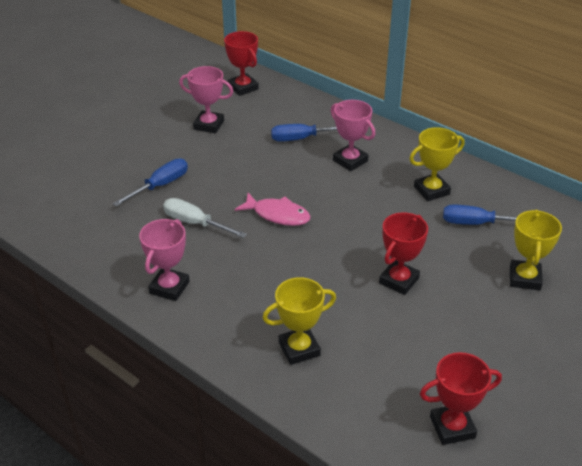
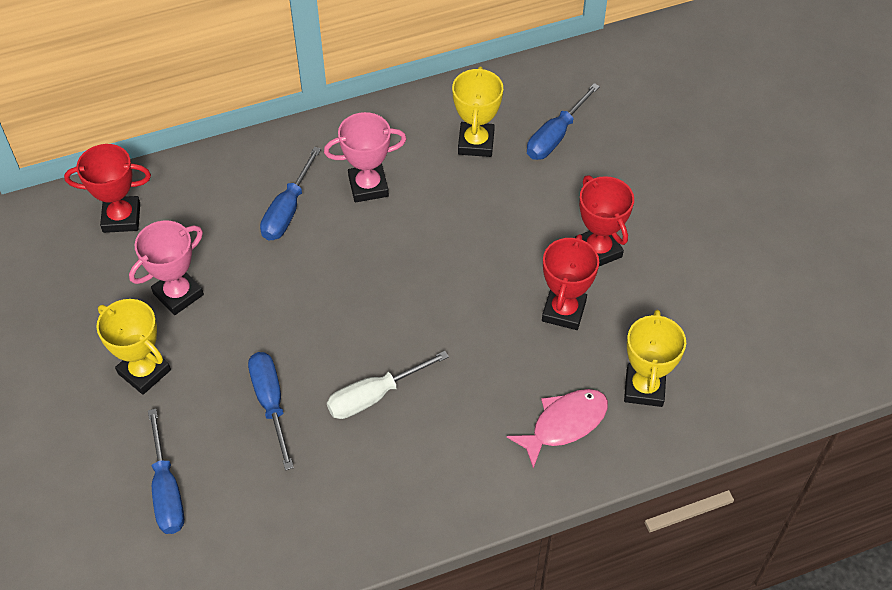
camera: 60 degrees left, 15 degrees up
(77, 172) = (167, 490): none -> blue screwdriver
(169, 287) = (474, 471): pink trophy -> none
(278, 215) = (417, 305): pink fish -> pink fish (564, 424)
(452, 427) = (810, 314): red trophy -> red trophy (564, 311)
(524, 278) = (658, 148): yellow trophy -> yellow trophy (144, 372)

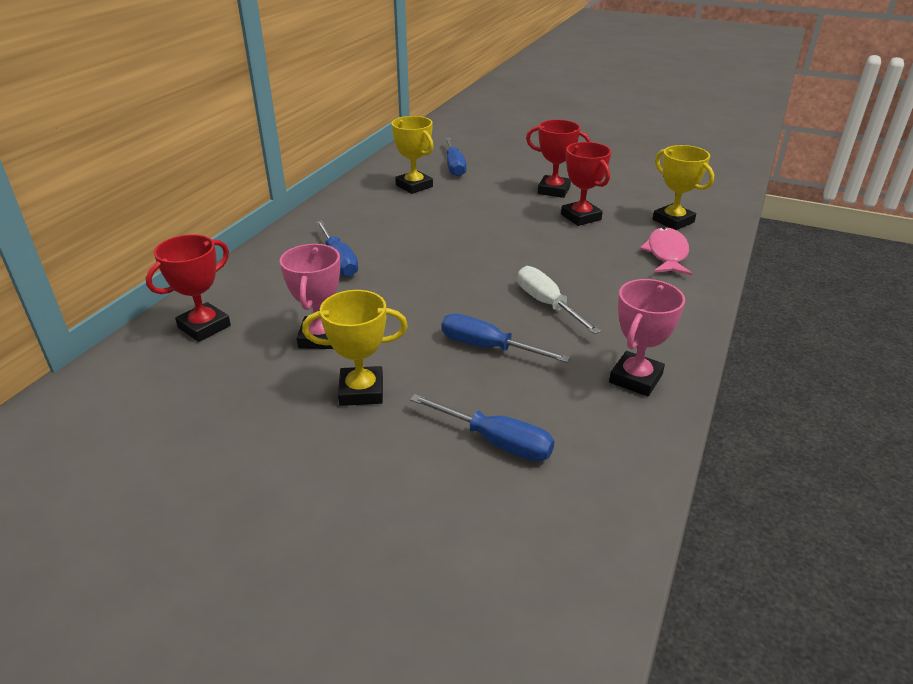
camera: 45 degrees left, 20 degrees down
(368, 186) = (377, 228): pink trophy -> pink trophy (635, 378)
(374, 396) = (547, 304): white screwdriver -> white screwdriver turned 135 degrees clockwise

